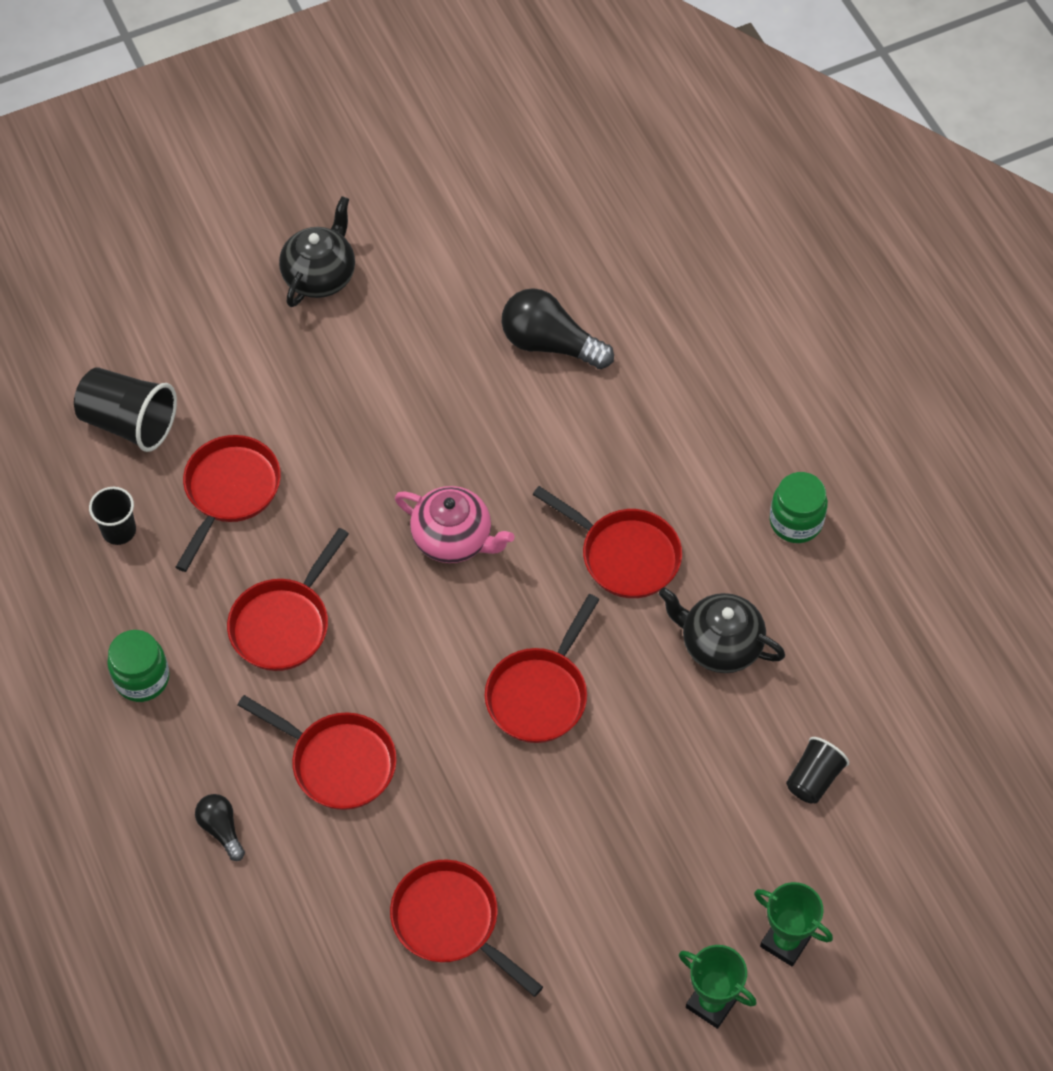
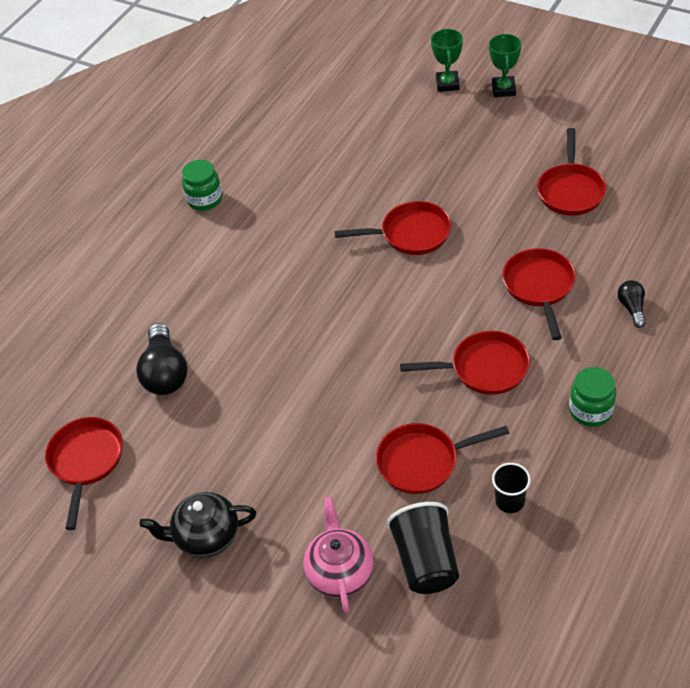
camera: 120 degrees left, 10 degrees down
(221, 829) = (632, 308): black light bulb -> black light bulb turned 150 degrees clockwise
(453, 539) = (350, 329): pink teapot -> pink teapot (340, 572)
(624, 555) = (290, 251): red pan -> red pan (86, 461)
(719, 644) = (310, 186): black teapot -> none
(813, 779) = (354, 117): black cup -> none

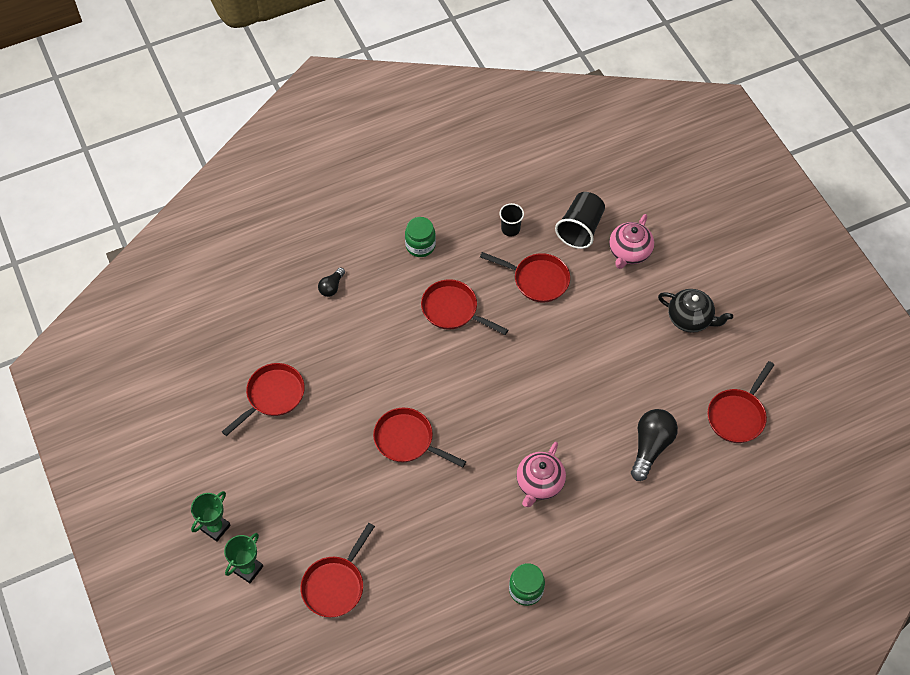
camera: 150 degrees left, 10 degrees up
(255, 276) = (539, 483): none -> pink teapot
(539, 287) = (368, 339): red pan -> red pan (335, 585)

